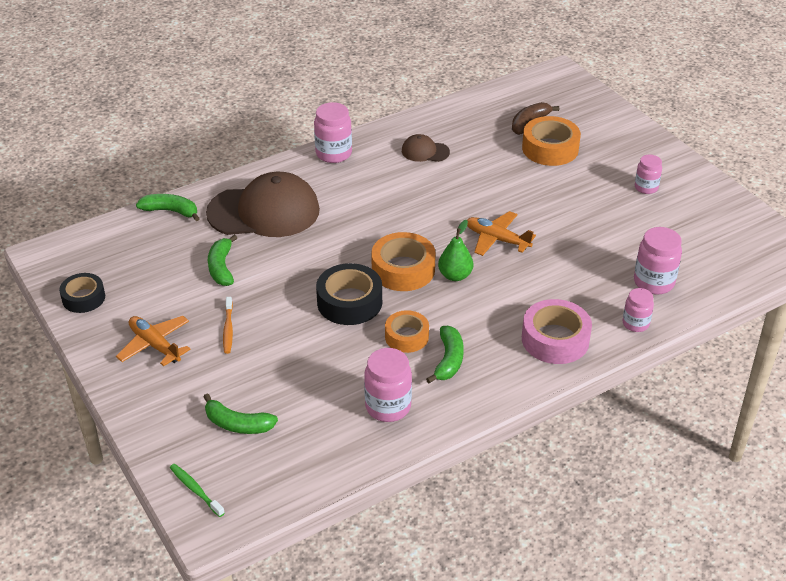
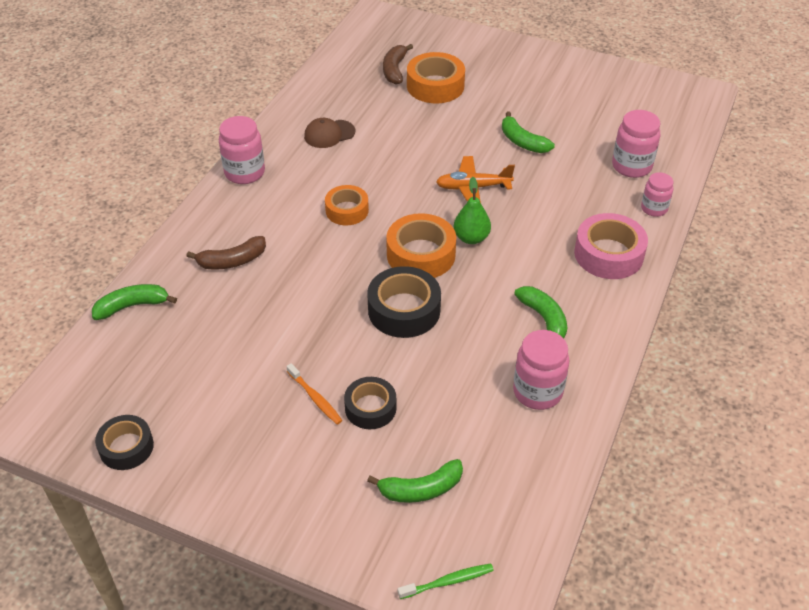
camera: 35 degrees left, 5 degrees up
(155, 345) = (256, 456): orange plane -> none
(195, 490) = (448, 581): green toothbrush -> green toothbrush turned 150 degrees clockwise
(221, 267) = (245, 338): green banana -> green banana (522, 142)
(258, 355) = (370, 408): none -> black tape
(264, 211) = (232, 261): brown cap -> brown banana
(406, 336) = (487, 316): orange tape -> orange tape (347, 210)
(646, 187) = (545, 87): pink jar -> none

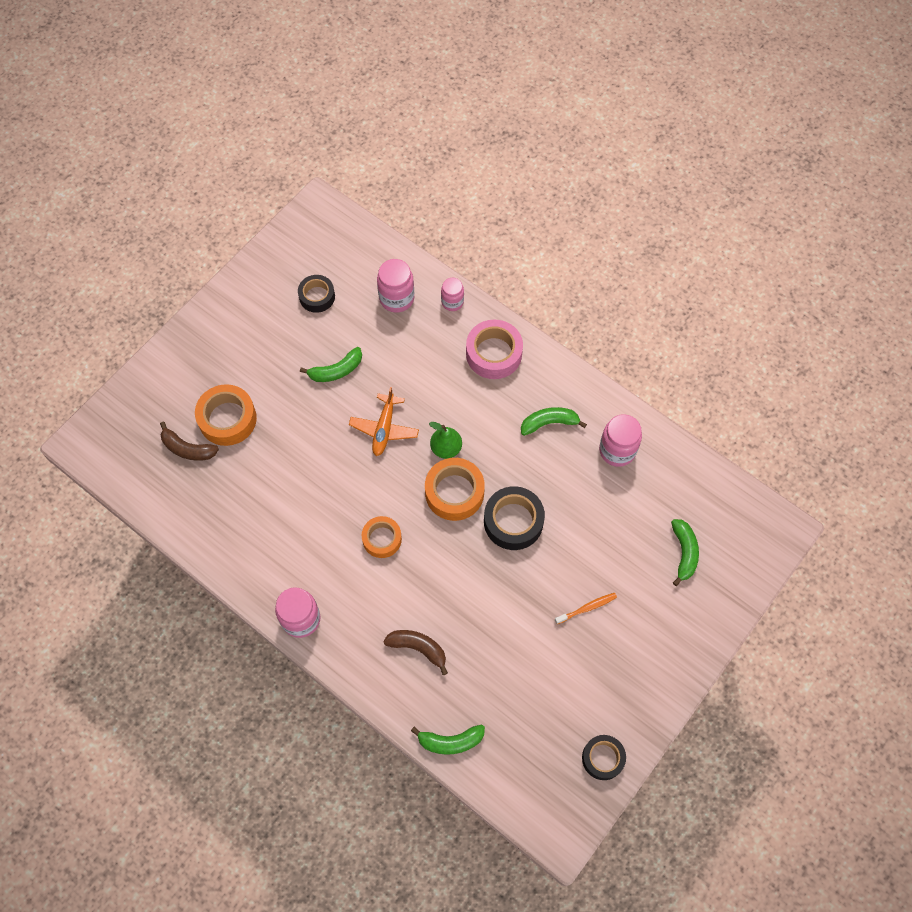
camera: 75 degrees left, 20 degrees up
(132, 306) = (450, 741): green banana -> green banana turned 90 degrees counterclockwise
(232, 261) = (418, 648): brown banana -> brown banana turned 60 degrees counterclockwise
(329, 134) = (268, 531): brown cap -> none
(370, 408) = (605, 570): black tape -> black tape (317, 296)
(448, 581) = (757, 554): green toothbrush -> none

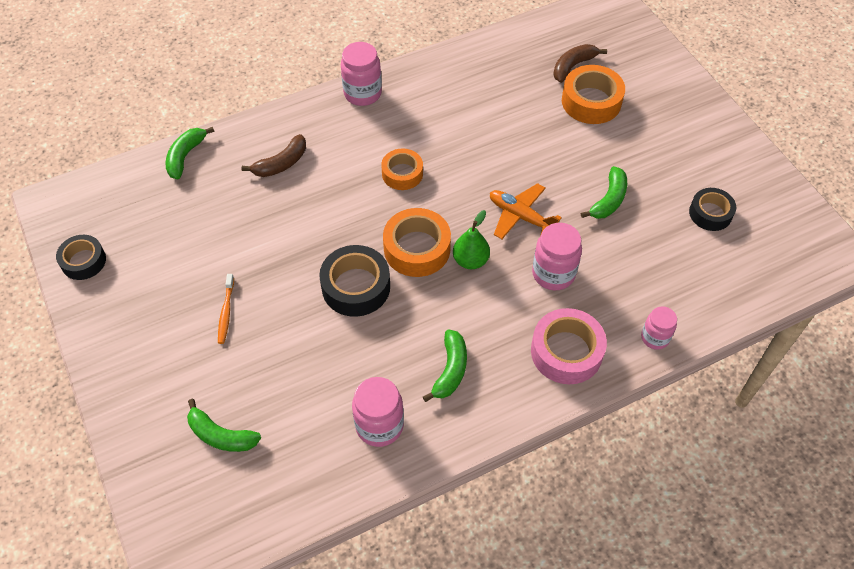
camera: 115 degrees right, 10 degrees down
(336, 370) = (609, 200): green banana -> green banana turned 150 degrees counterclockwise
(396, 298) = (681, 285): pink jar -> pink jar (553, 274)

